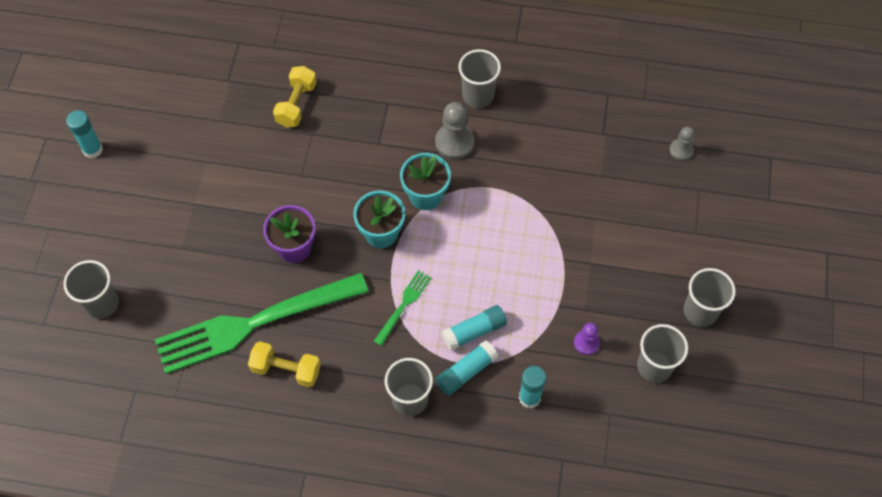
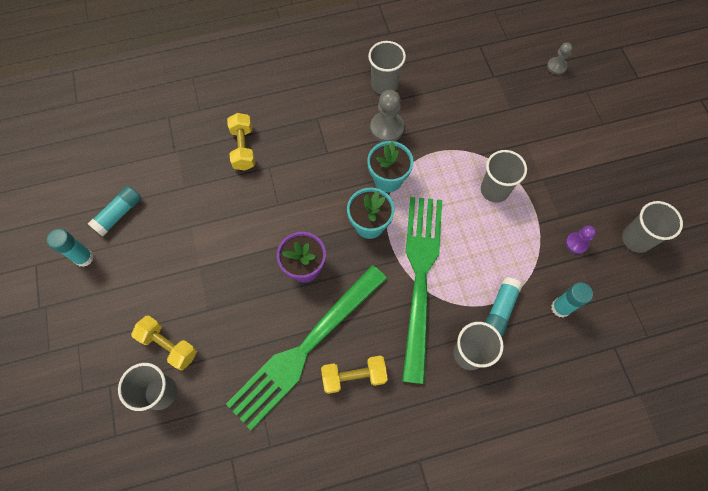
camera: 25 degrees left, 5 degrees up
(130, 264) = (169, 345): none -> yellow dumbbell
(404, 305) = (420, 276): green fork -> green fork, size x2.40
(474, 331) = (487, 273): turquoise glue stick -> turquoise glue stick (119, 214)
(700, 311) = (642, 181): grey cup -> grey cup (494, 190)

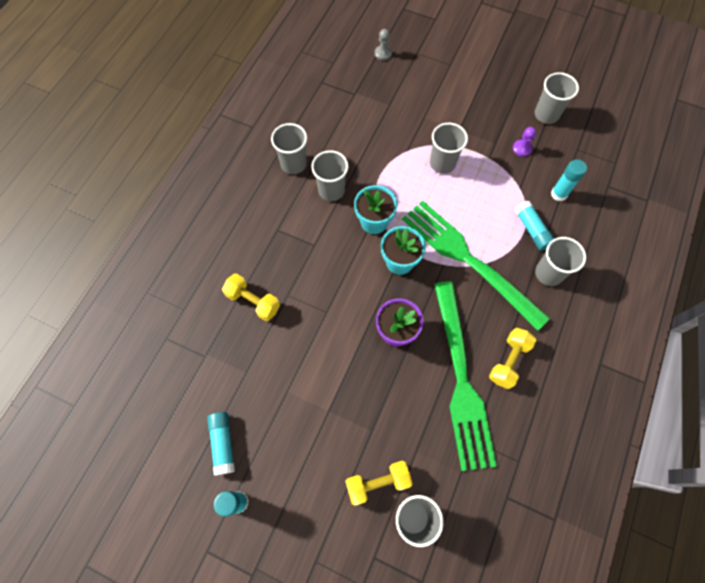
camera: 50 degrees left, 0 degrees up
(387, 128) = (331, 190): grey pawn -> grey cup

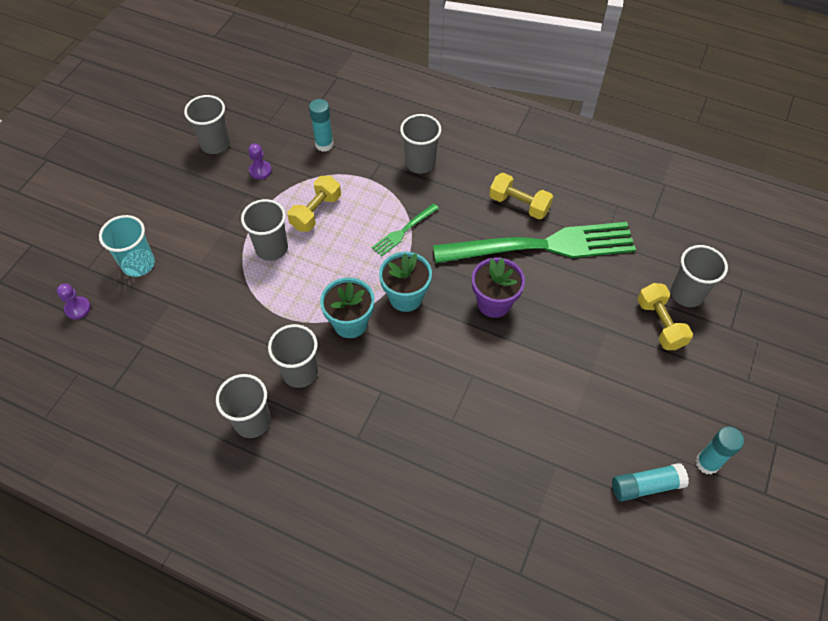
camera: 90 degrees left, 10 degrees down
(253, 301) = (462, 463): yellow dumbbell -> yellow dumbbell (316, 212)
(383, 53) = (78, 308): grey pawn -> purple pawn
(422, 81) = (138, 264): none -> turquoise cup
(467, 259) = (403, 231): green fork -> green fork, size x0.42
(532, 230) = (368, 171): turquoise glue stick -> none

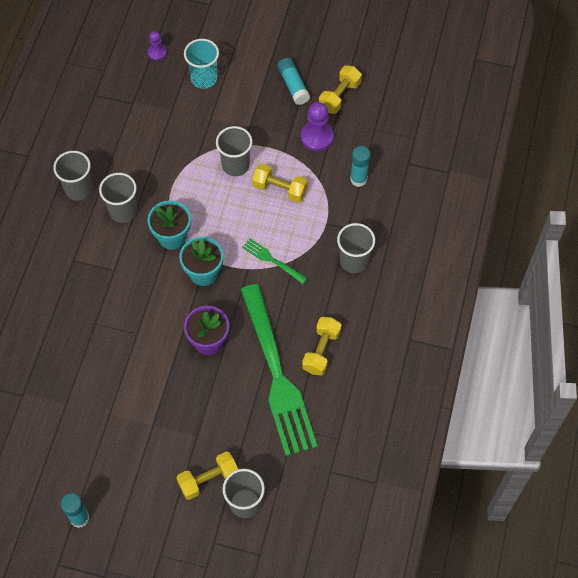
camera: 80 degrees right, 5 degrees up
(215, 144) = (339, 96): grey cup -> yellow dumbbell
(260, 170) = (317, 137): purple pawn -> purple pawn, size x1.67
(646, 486) = (55, 470): turquoise glue stick -> turquoise glue stick (293, 85)

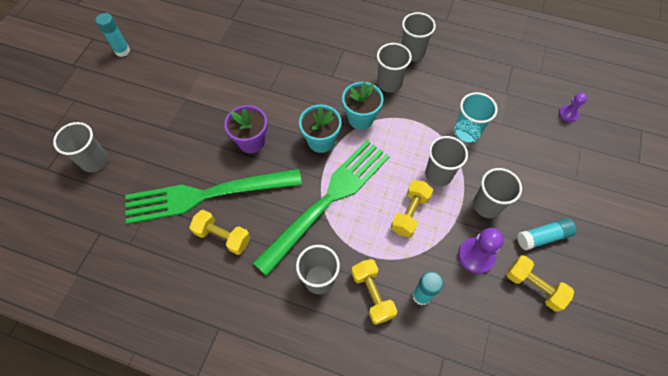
camera: 95 degrees right, 0 degrees up
(204, 78) = (542, 152): turquoise cup -> turquoise cup (467, 132)
(208, 479) = (124, 135): yellow dumbbell -> yellow dumbbell (372, 294)
(266, 126) = (486, 205): none -> grey cup
(272, 260) = (328, 199): green fork -> green fork, size x2.40

